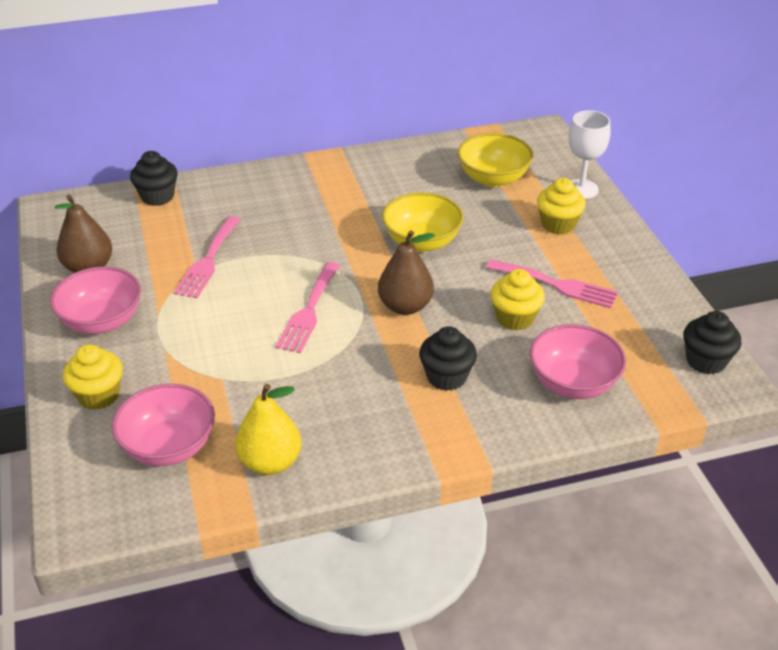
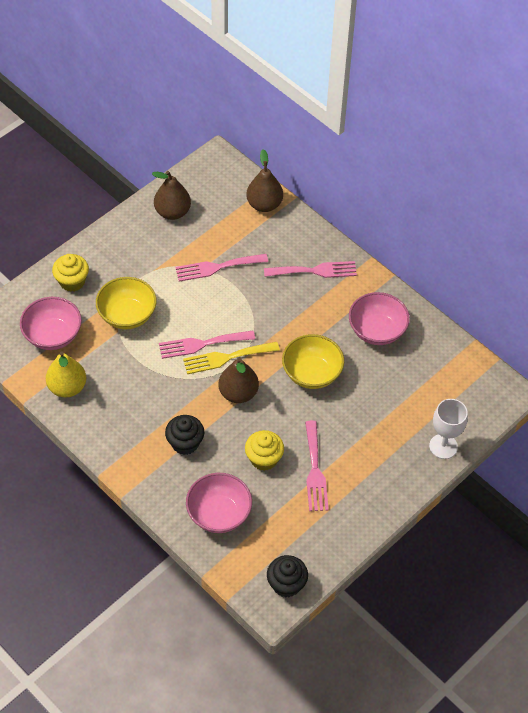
camera: 60 degrees right, 15 degrees up
(102, 321) = (130, 247): pink bowl -> pink bowl (377, 331)
(157, 196) = (264, 204): black cupcake -> brown pear
(285, 193) = (315, 271): none -> pink fork
(346, 298) = (226, 358): none -> yellow fork
(493, 179) = (418, 385): yellow bowl -> yellow bowl (127, 315)
(558, 224) = (387, 447): yellow cupcake -> none

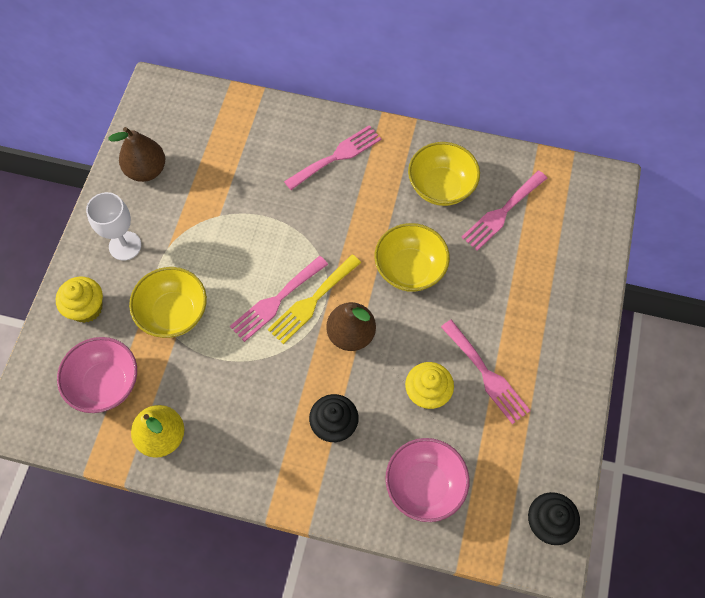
camera: 30 degrees left, 10 degrees up
(217, 267) = (234, 206): pink fork -> pink fork (502, 213)
(264, 204) = (237, 112): brown pear -> none
(377, 331) = (441, 187): pink bowl -> yellow bowl
(443, 446) = (589, 273): white goblet -> white goblet (125, 246)

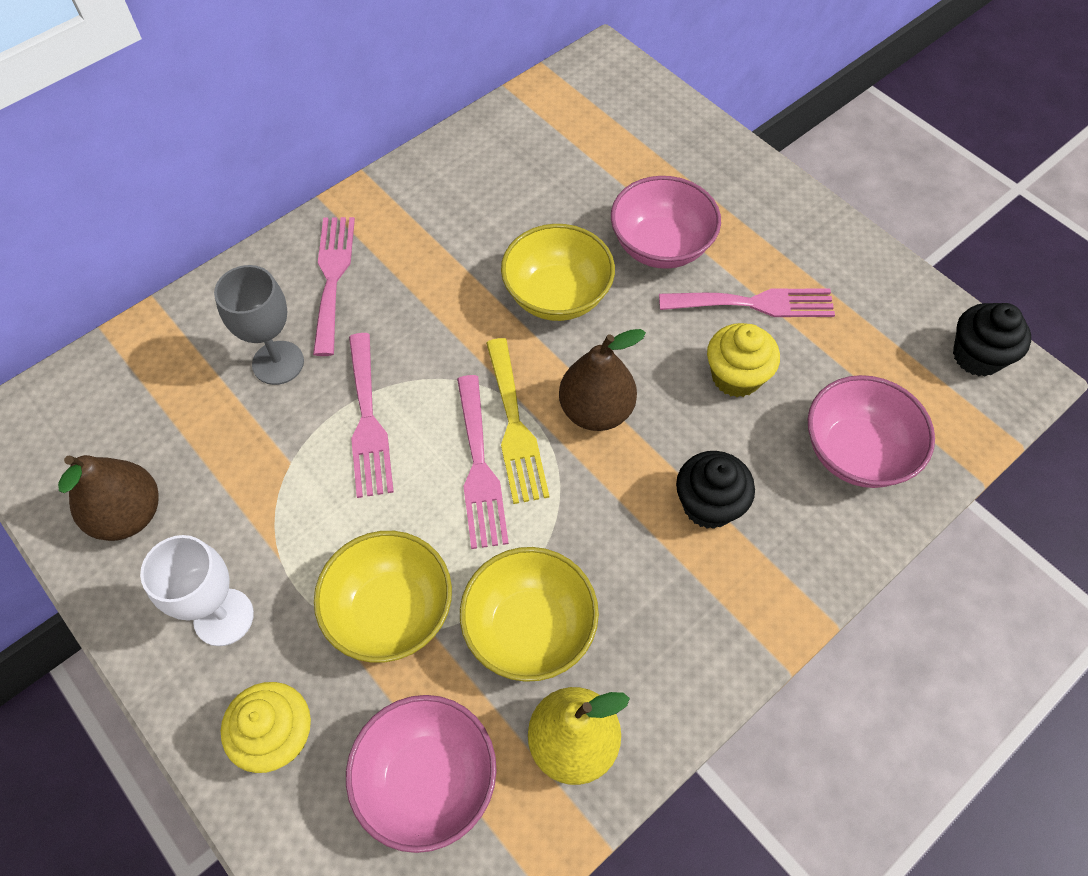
camera: 55 degrees left, 5 degrees down
(268, 170) = (278, 363): none -> grey goblet
(441, 187) = (475, 200): yellow bowl -> yellow bowl (529, 628)
(487, 300) = (661, 246): none -> pink bowl
(502, 213) = (560, 166): pink fork -> pink fork (368, 421)

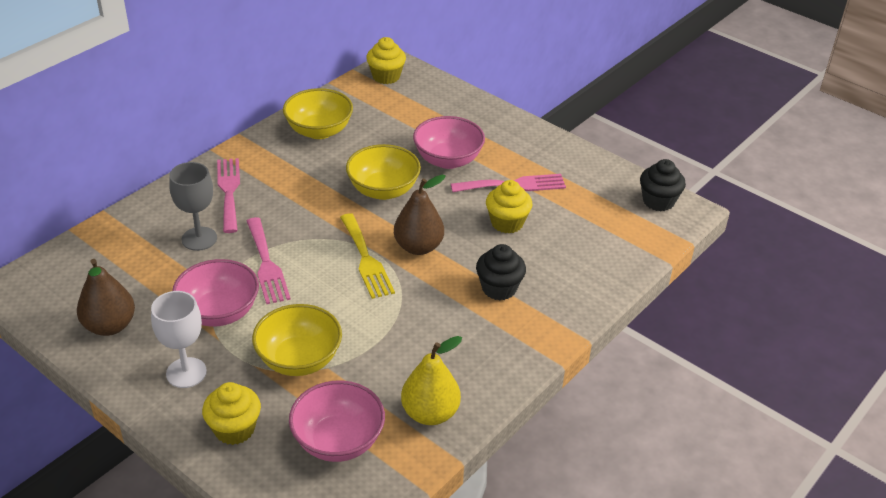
camera: 10 degrees left, 20 degrees down
(479, 468) = (346, 282): pink fork -> none
(529, 628) = (392, 360): yellow bowl -> yellow bowl (319, 131)
(588, 80) = (386, 76): none -> yellow cupcake
(856, 452) = (589, 254): pink bowl -> pink bowl (219, 312)

